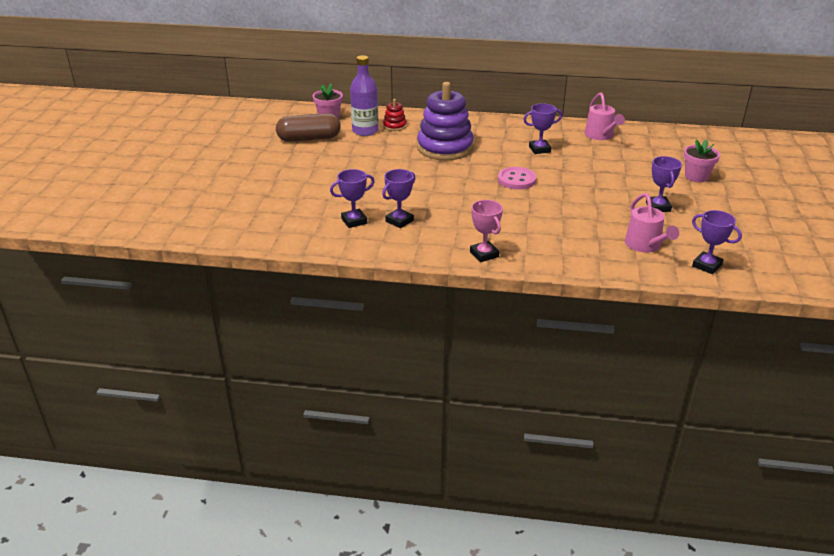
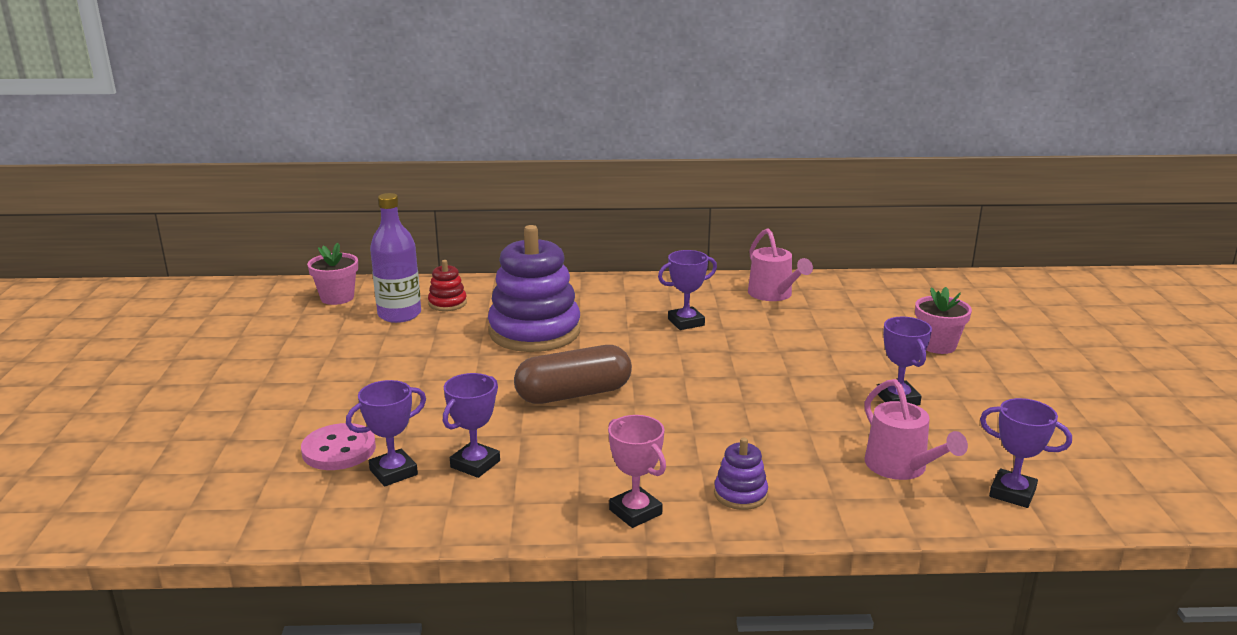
camera: 10 degrees left, 10 degrees down
(309, 139) = (305, 334): brown capsule -> brown capsule (573, 394)
(516, 180) = (661, 374): pink button -> pink button (339, 450)
(546, 251) = (740, 494): none -> purple stacking toy

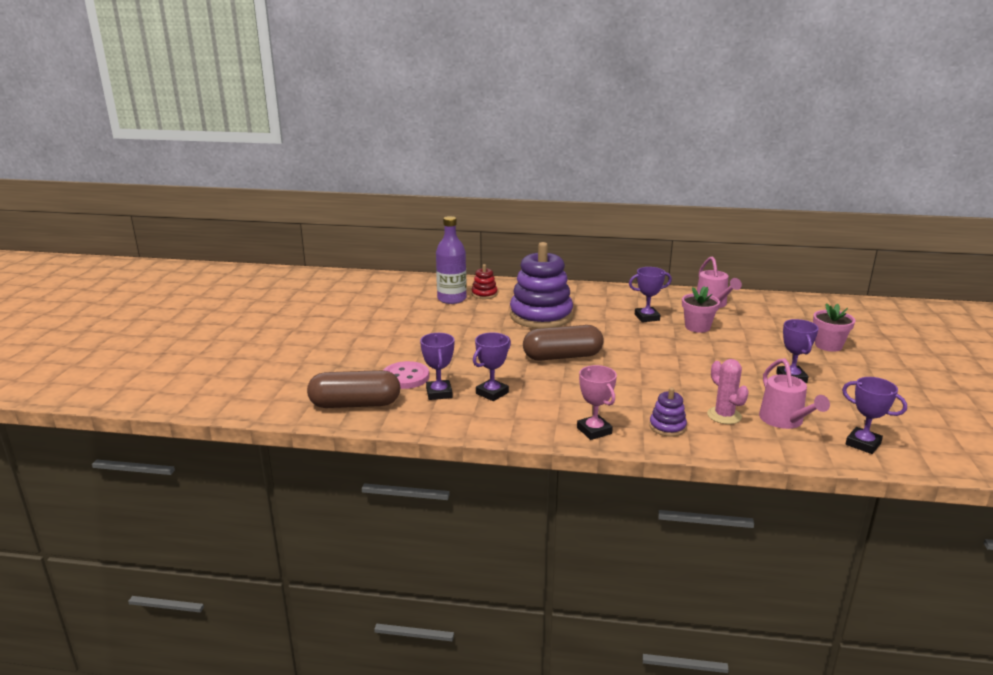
camera: 10 degrees right, 0 degrees up
(261, 505) = (355, 404): none -> brown capsule
(337, 298) = (412, 286): pink flower pot -> pink flower pot (697, 327)
(393, 472) = (439, 393): purple trophy -> purple trophy turned 75 degrees counterclockwise
(817, 468) = (724, 416): none -> pink cactus

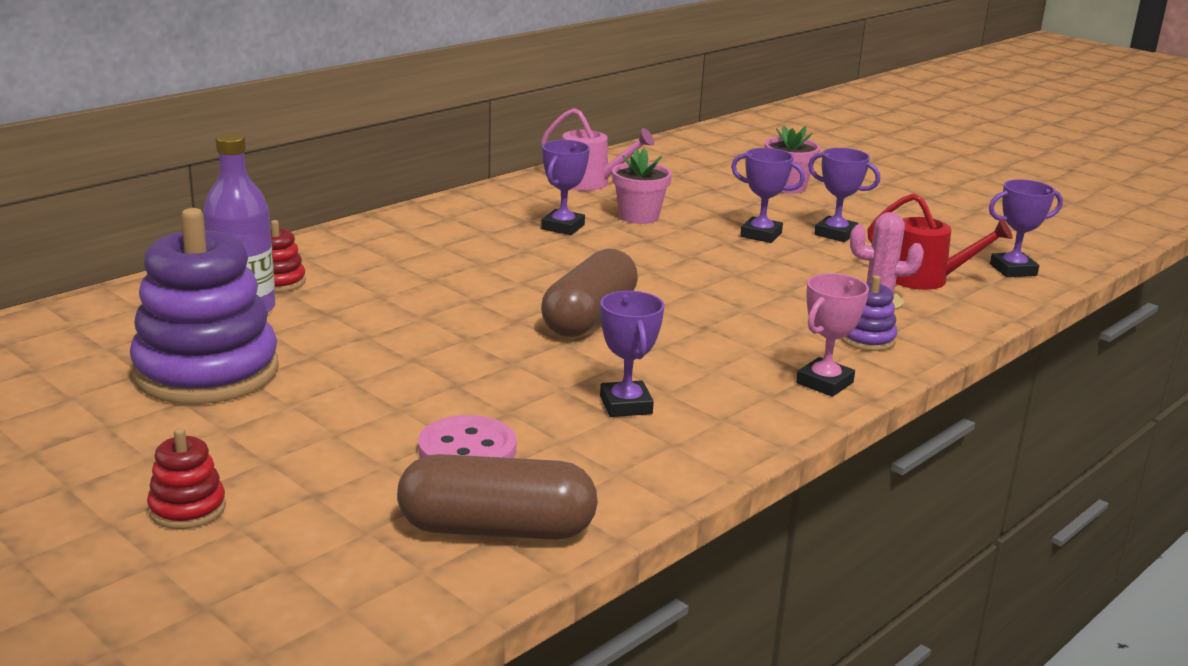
camera: 55 degrees left, 0 degrees up
(303, 350) = (187, 509): none -> red stacking toy
(355, 404) = (497, 529): brown capsule -> brown capsule turned 60 degrees clockwise
(439, 393) = (566, 444): purple trophy -> purple trophy (761, 235)
(541, 316) = (436, 278): purple stacking toy -> purple stacking toy (207, 372)
(594, 431) = (824, 383): pink trophy -> pink trophy turned 60 degrees counterclockwise
(784, 420) = (925, 279): pink watering can -> red watering can

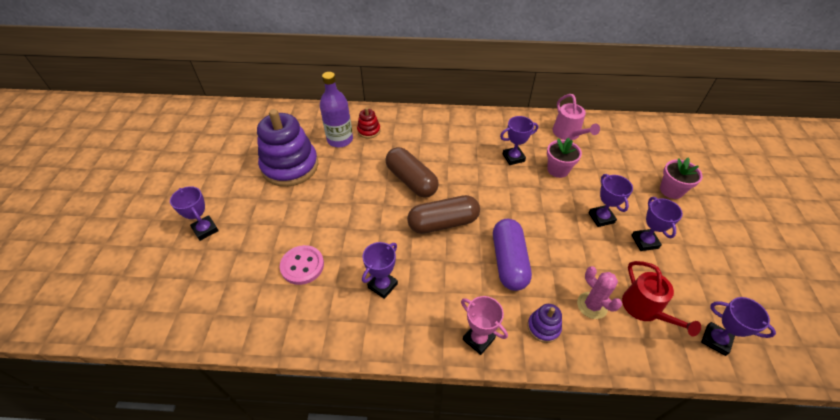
camera: 50 degrees right, 25 degrees up
(187, 509) = (205, 229): red stacking toy -> purple trophy
(497, 529) = (256, 314): brown capsule -> brown capsule (411, 181)
(734, 311) = (509, 261): none -> purple capsule
(824, 383) = (478, 339): pink trophy -> pink trophy turned 45 degrees clockwise

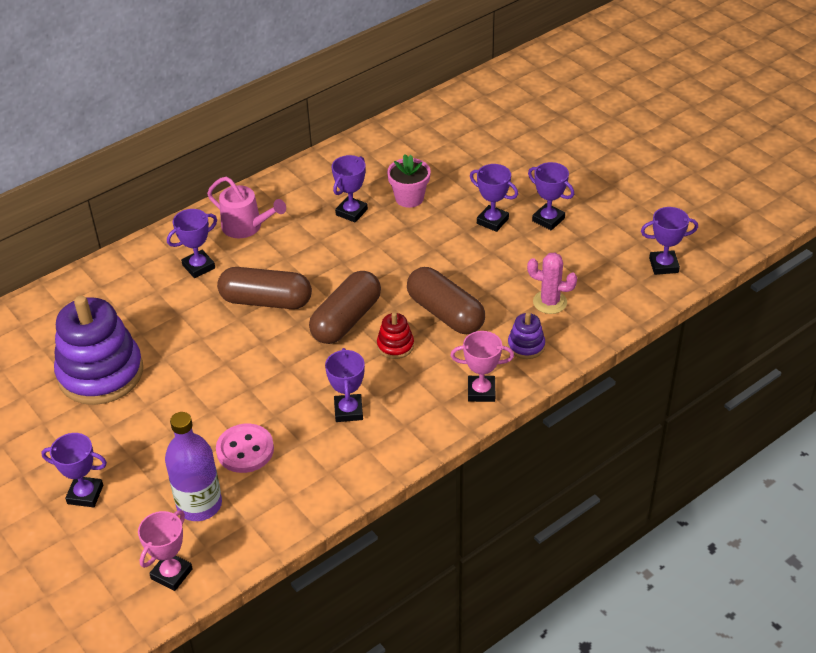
camera: 40 degrees left, 5 degrees down
(181, 316) = (171, 574): none -> pink trophy
(340, 140) = (126, 309): purple bottle -> purple bottle (199, 505)
(369, 131) = (150, 279): red stacking toy -> red stacking toy (395, 345)
(398, 139) = (198, 267): none -> purple trophy
(509, 261) = (445, 313): purple capsule -> brown capsule
(568, 134) = (384, 153): pink watering can -> pink watering can (246, 227)
(645, 309) = (593, 277): red watering can -> none
(671, 190) = (533, 156): pink flower pot -> none

